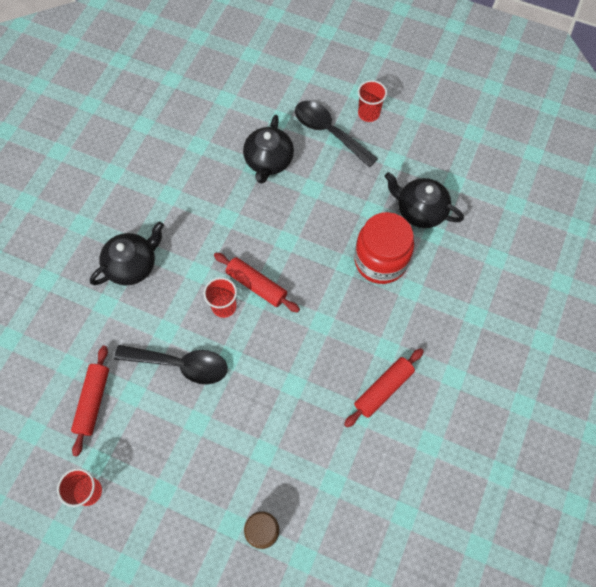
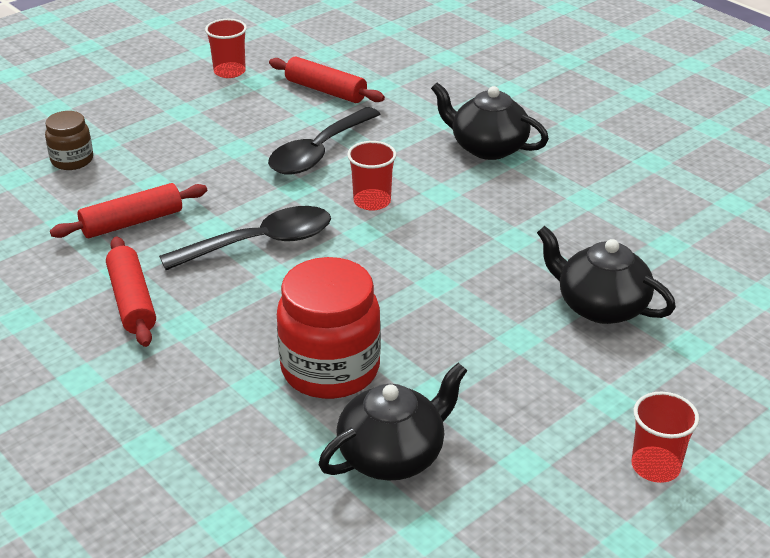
camera: 115 degrees right, 30 degrees down
(132, 265) = (487, 147): black teapot -> black teapot turned 135 degrees clockwise
(256, 285) = (382, 235): red rolling pin -> red rolling pin (132, 222)
(329, 132) = (632, 395): black spoon -> black spoon (261, 243)

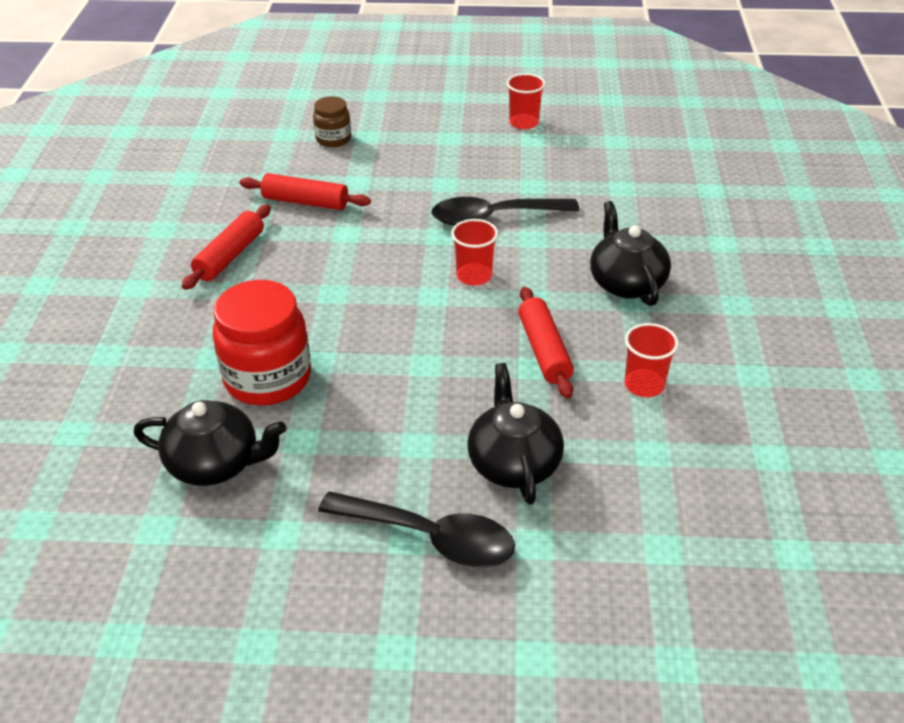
camera: 45 degrees right, 5 degrees up
(261, 243) = (358, 262): black spoon -> black spoon (431, 537)
(325, 91) = (570, 171): red rolling pin -> red rolling pin (544, 350)
(655, 466) = (359, 610): red cup -> red cup (644, 385)

